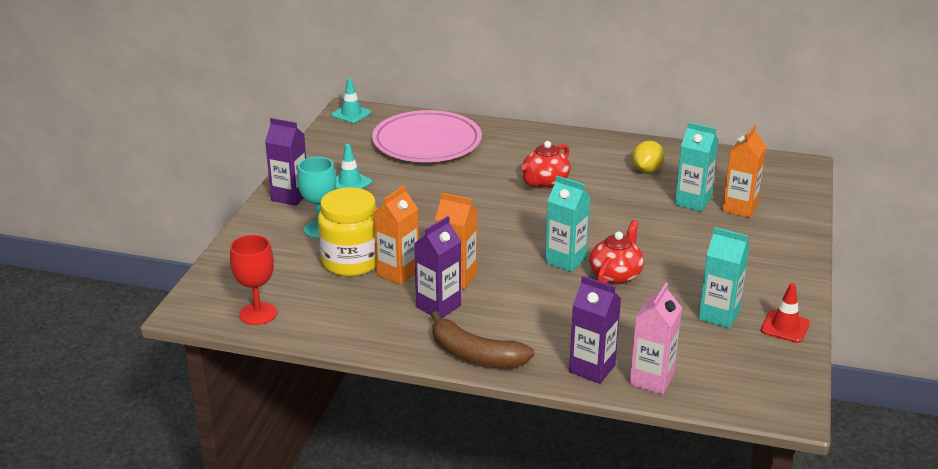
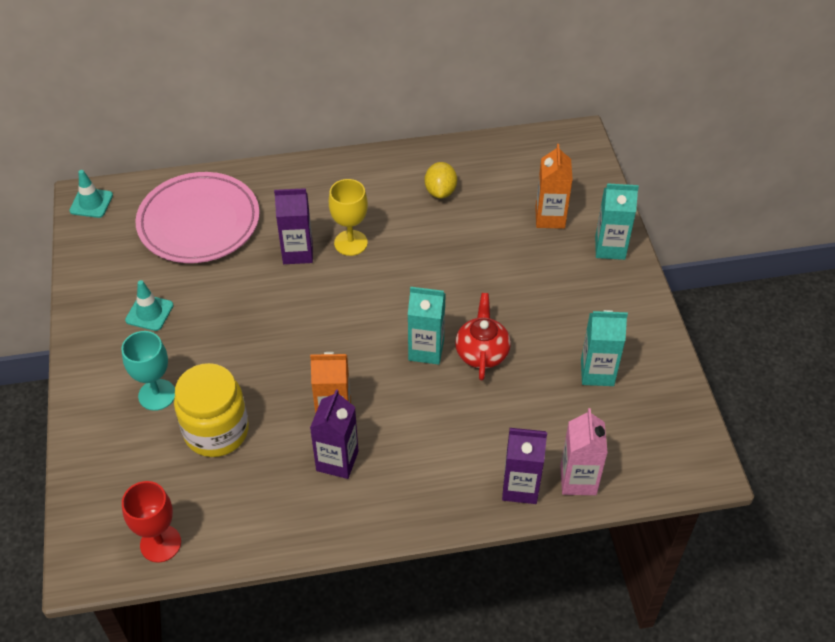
camera: 25 degrees left, 20 degrees up
(290, 196) = (96, 357): purple carton -> purple carton (297, 252)
(398, 273) = (272, 429): orange carton -> none
(475, 355) = (406, 513): brown banana -> none
(545, 182) = (350, 243): red teapot -> yellow goblet
(692, 202) = (504, 223): turquoise carton -> turquoise carton (610, 248)
(785, 327) = (658, 365): red traffic cone -> none

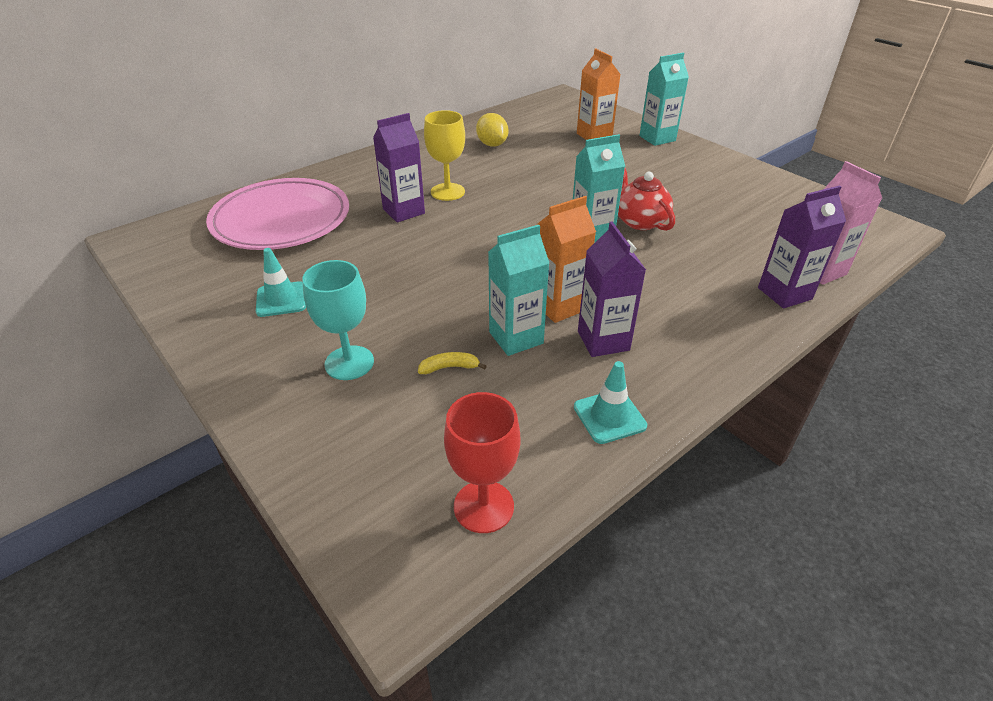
camera: 30 degrees left, 10 degrees down
(91, 203) = (143, 240): turquoise traffic cone -> turquoise traffic cone (609, 416)
(216, 431) = (449, 367): yellow jar -> yellow banana
(597, 372) = (741, 203): turquoise carton -> turquoise carton (516, 338)

